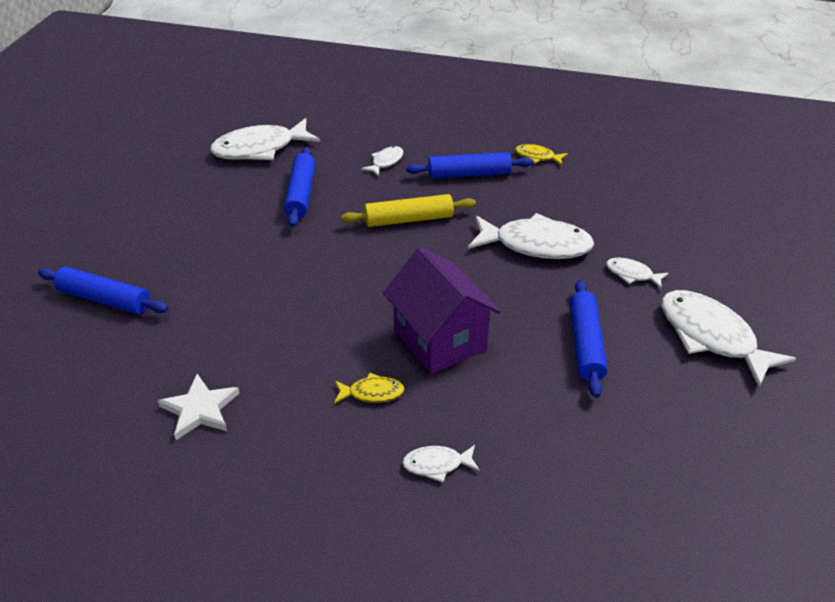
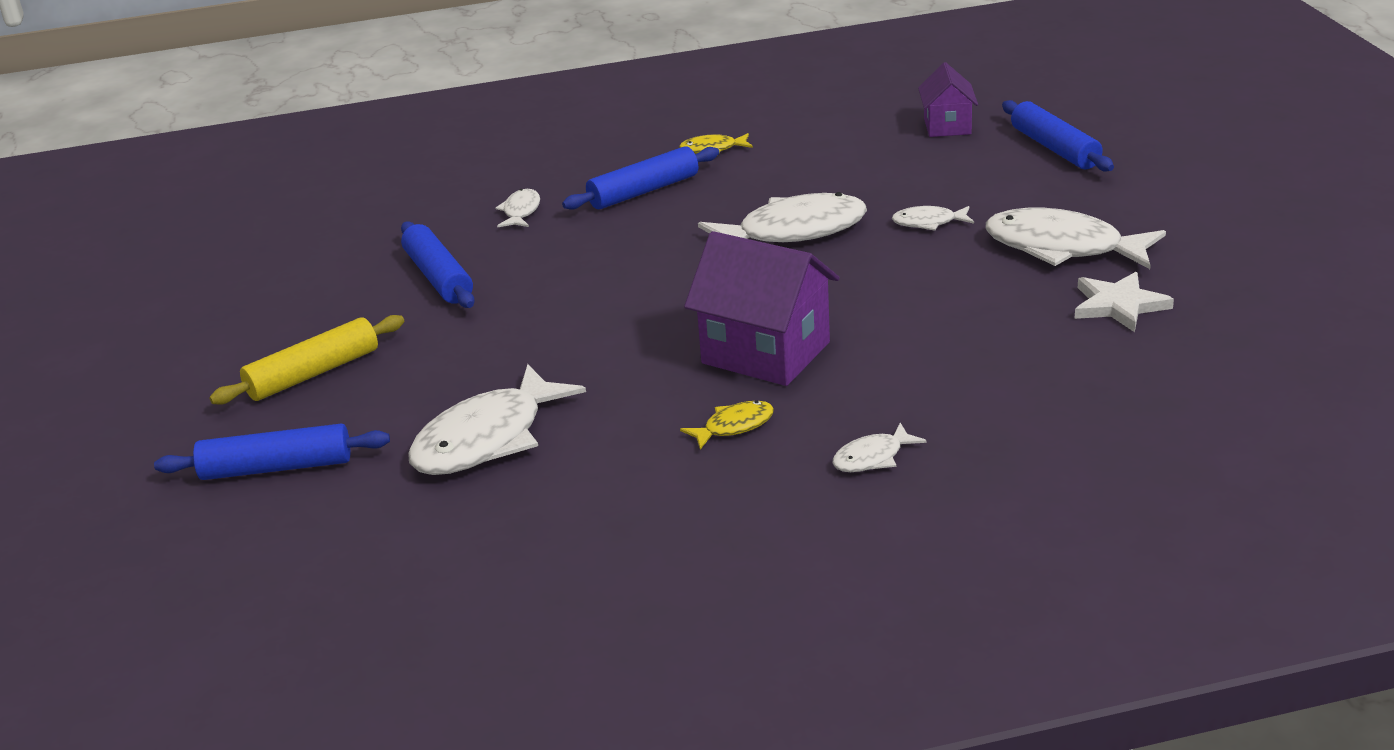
camera: 25 degrees left, 10 degrees down
(200, 409) = (533, 518): white star -> white star (1119, 305)
(260, 149) = (327, 250): white fish -> white fish (487, 439)
(408, 219) = (611, 257): yellow rolling pin -> yellow rolling pin (313, 374)
(585, 344) = (935, 299): blue rolling pin -> blue rolling pin (1054, 148)
(708, 195) = (947, 126): none -> purple house

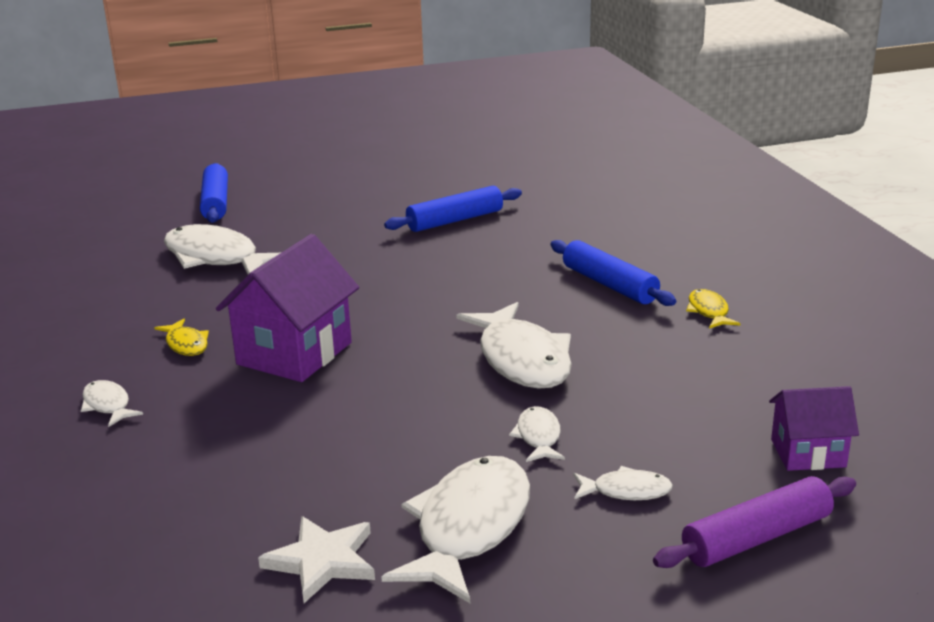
camera: 85 degrees right, 5 degrees down
(313, 374) = (326, 198): yellow rolling pin -> none
(521, 211) = (567, 238): white fish -> white fish (626, 491)
(1054, 148) = (756, 537): blue rolling pin -> purple rolling pin

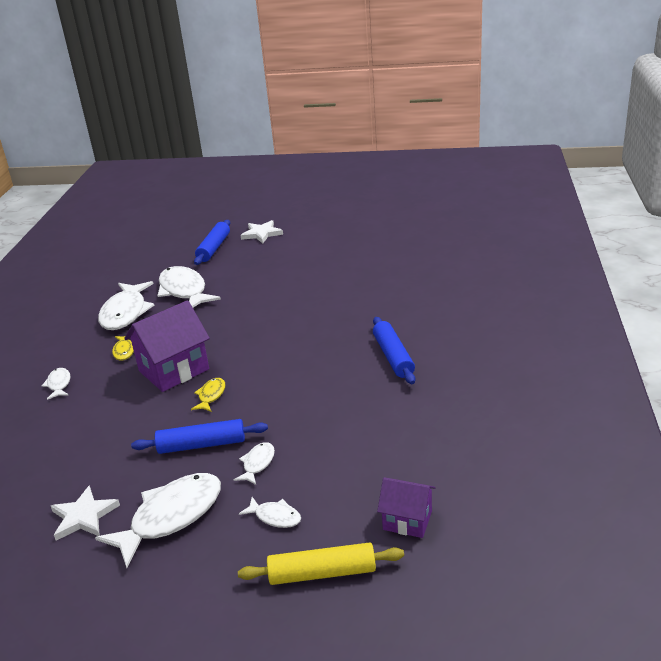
camera: 25 degrees right, 5 degrees up
(277, 178) = (261, 234): none -> white star
(455, 220) = (339, 286): blue rolling pin -> blue rolling pin (202, 444)
(522, 359) = (293, 404): white fish -> white fish (125, 313)
(709, 311) = (439, 392): yellow fish -> yellow fish (211, 396)
(756, 537) = (322, 573): purple rolling pin -> yellow rolling pin

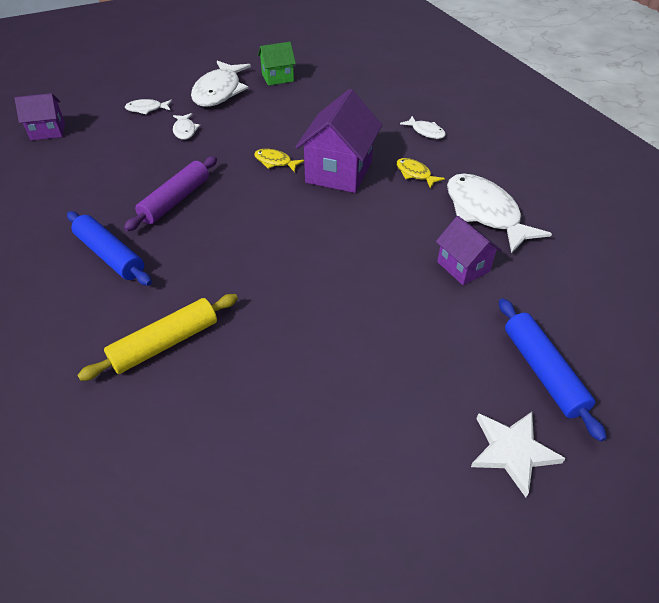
camera: 145 degrees right, 15 degrees up
(84, 516) = (277, 78): white star -> green house
(184, 291) = (463, 267): white fish -> purple house
(202, 444) = (242, 129): blue rolling pin -> none
(211, 396) = (275, 162): yellow fish -> yellow fish turned 135 degrees clockwise
(320, 385) = (175, 200): none -> purple rolling pin
(322, 573) = (97, 96): yellow rolling pin -> yellow rolling pin (165, 344)

